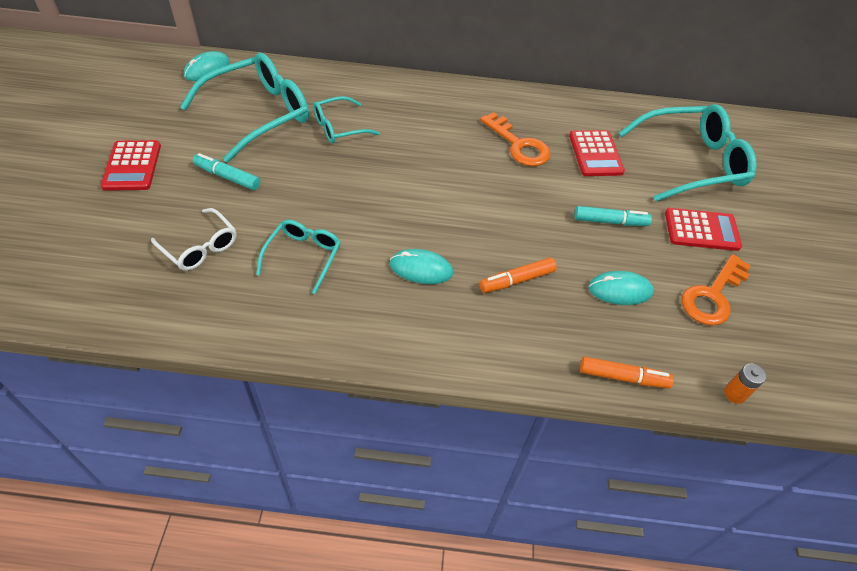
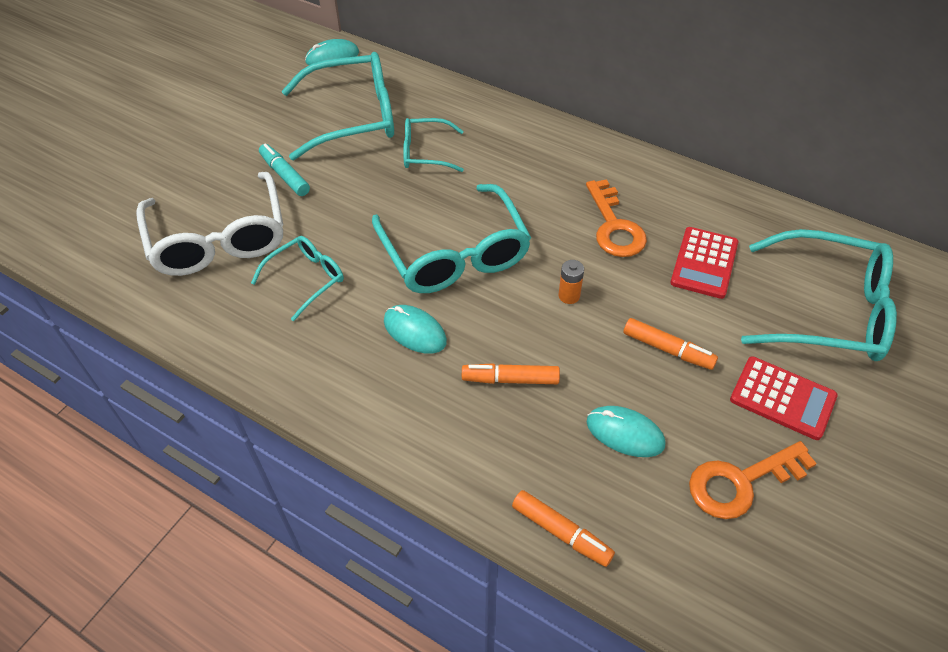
camera: 30 degrees right, 0 degrees up
(132, 166) = (207, 140): red calculator -> none
(200, 247) = (219, 239): white glasses -> white glasses, size x1.85
(414, 199) = (454, 254): none -> turquoise glasses
(610, 221) = (668, 349): turquoise marker -> orange marker
(734, 394) = (687, 608): orange battery -> orange battery (569, 296)

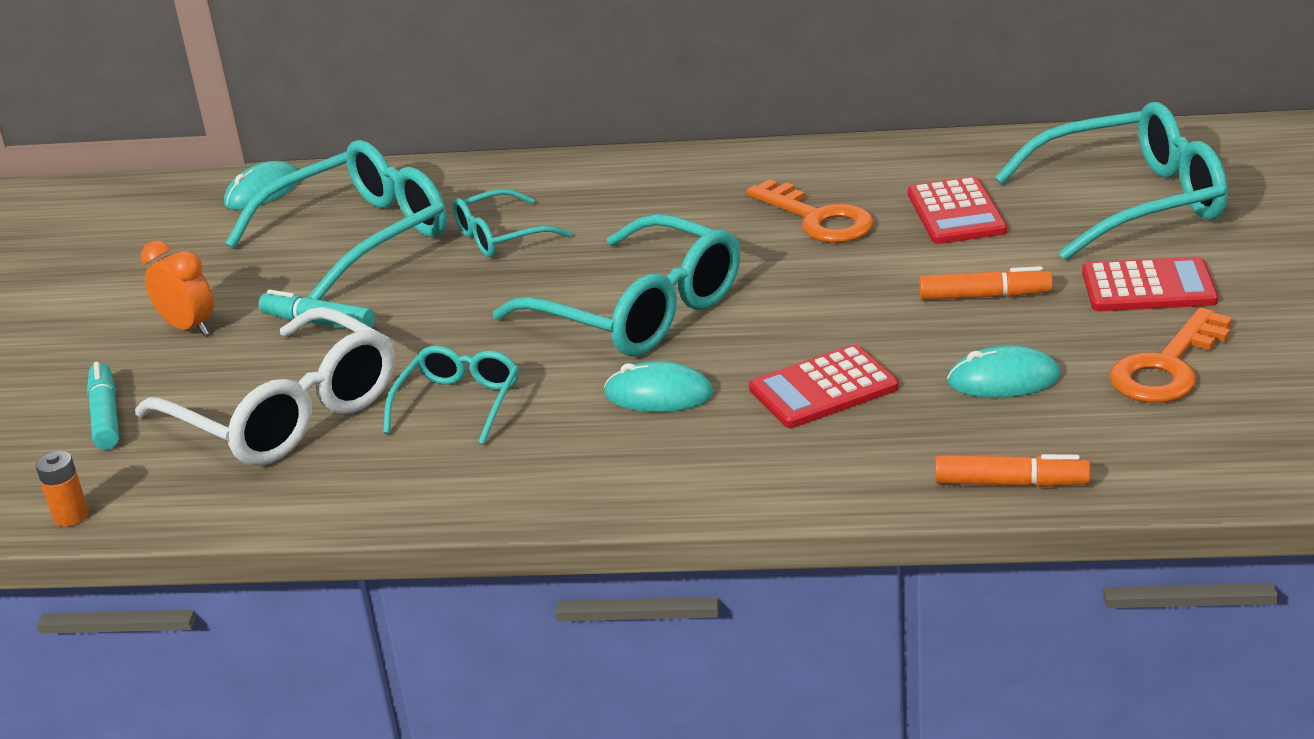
camera: 25 degrees left, 20 degrees down
(137, 194) = (106, 416): none -> turquoise marker
(222, 147) = (188, 328): none -> orange clock
(510, 379) = (823, 389): orange marker -> red calculator
(569, 296) = (822, 295): orange battery -> orange battery (71, 516)

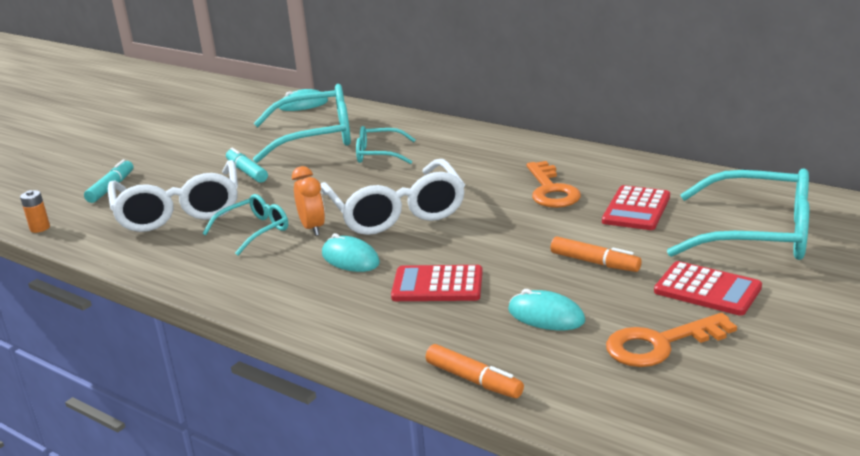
camera: 30 degrees right, 5 degrees down
(188, 328) = (193, 158): orange clock -> orange clock (312, 228)
(639, 311) = (396, 212): turquoise glasses -> white glasses

